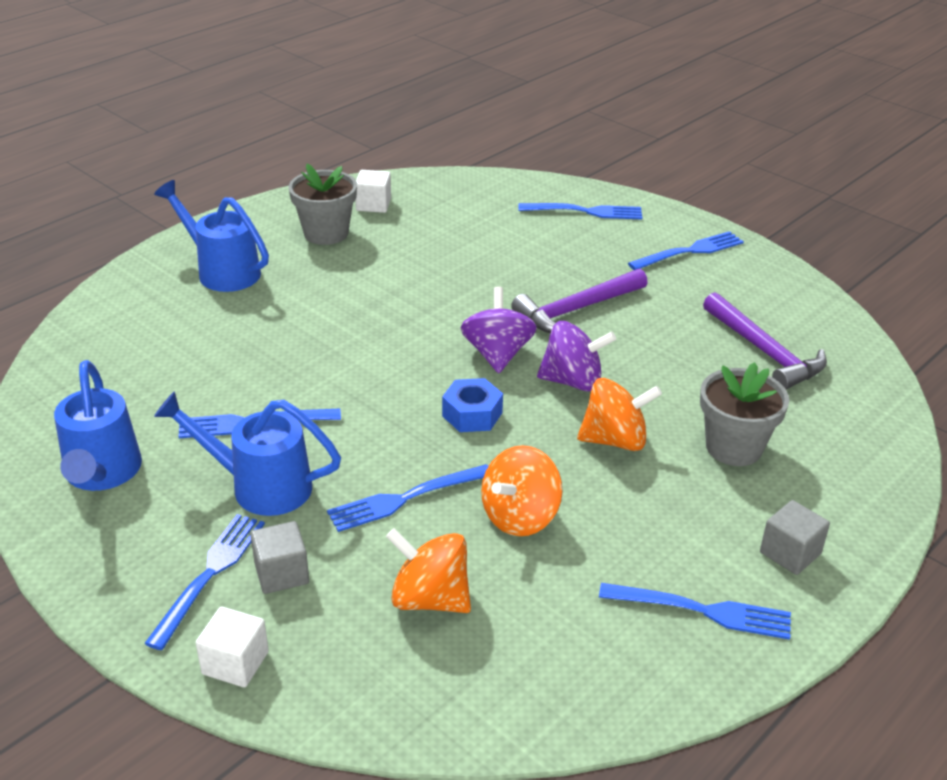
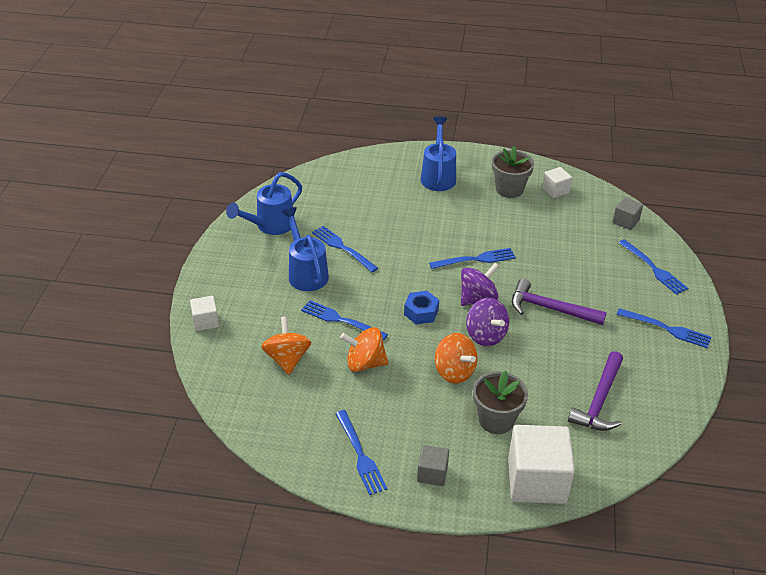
camera: 55 degrees right, 5 degrees up
(209, 574) = (243, 288): blue fork -> blue fork (475, 259)
(281, 573) = (262, 307): grey cube -> grey cube (625, 221)
(864, 465) = (536, 481): none -> white cube

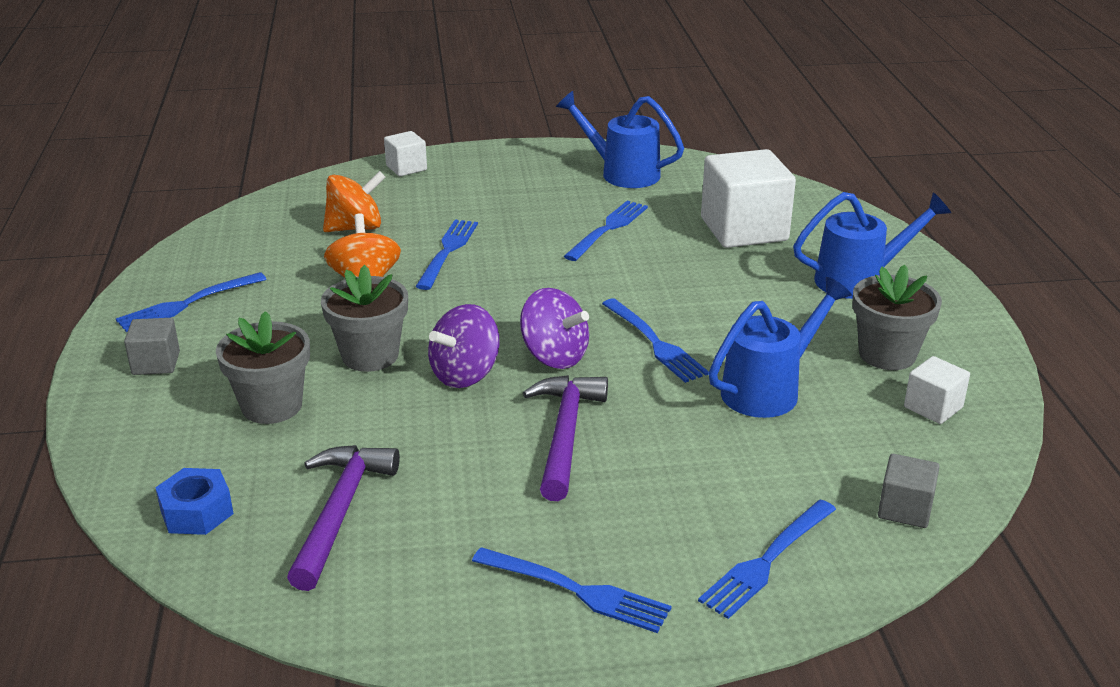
camera: 75 degrees right, 10 degrees down
(306, 273) = (536, 212): blue watering can -> blue watering can (768, 390)
(421, 312) = (494, 310): blue nut -> blue nut (197, 512)
(454, 371) = (370, 356): orange spinning top -> grey flower pot
(536, 481) = (145, 459): white cube -> white cube (744, 229)
(599, 400) = (340, 511): purple hammer -> purple hammer turned 90 degrees clockwise
(666, 329) = (576, 591): blue fork -> blue fork turned 75 degrees counterclockwise

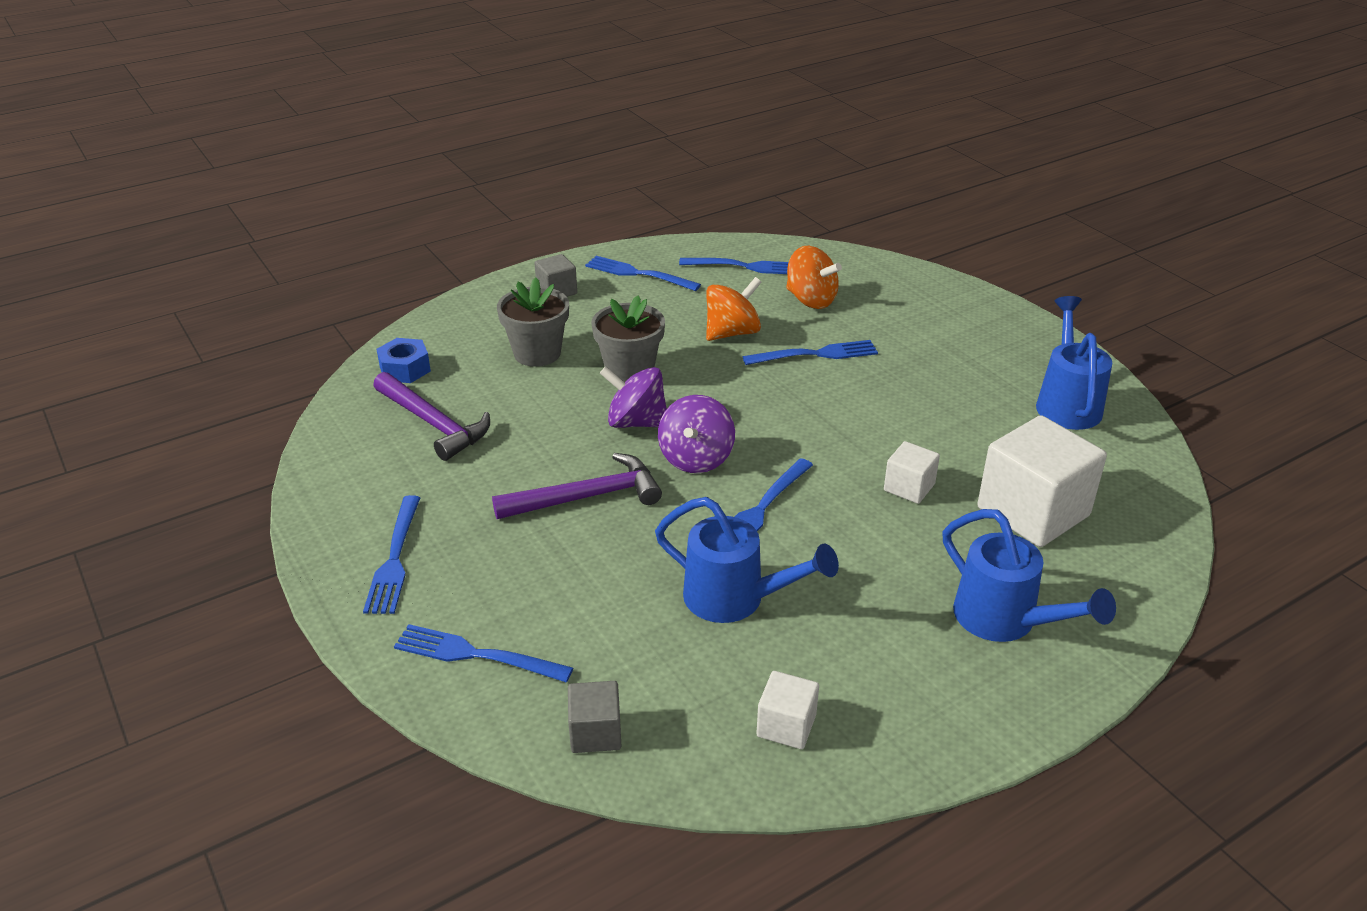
camera: 65 degrees right, 5 degrees up
(340, 511) = (433, 424): purple hammer -> purple hammer turned 60 degrees clockwise
(406, 168) = (938, 288): white cube -> white cube (909, 487)
(608, 229) = (942, 426): blue fork -> blue fork (745, 266)
(887, 354) = (864, 671): grey flower pot -> none

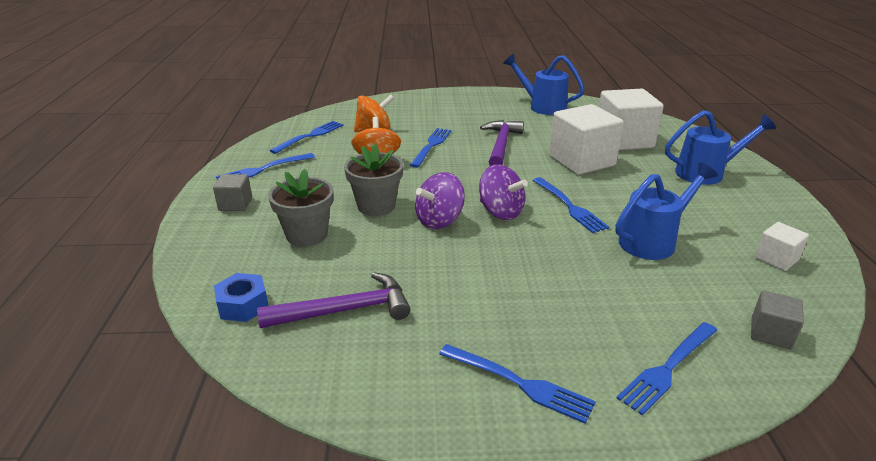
camera: 60 degrees left, 5 degrees down
(587, 497) = (509, 264): purple hammer -> purple hammer (501, 145)
(909, 487) = (581, 161): white cube -> white cube, size x2.02

